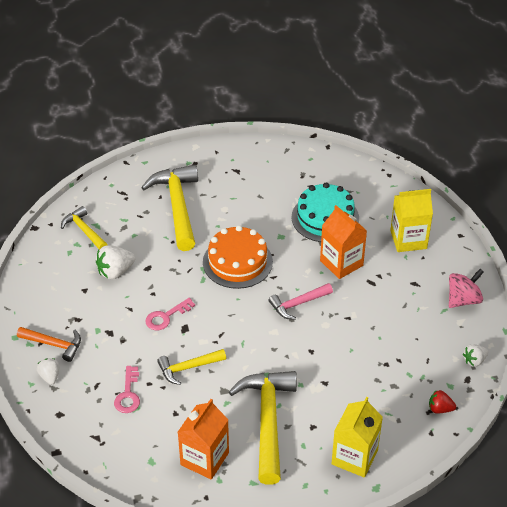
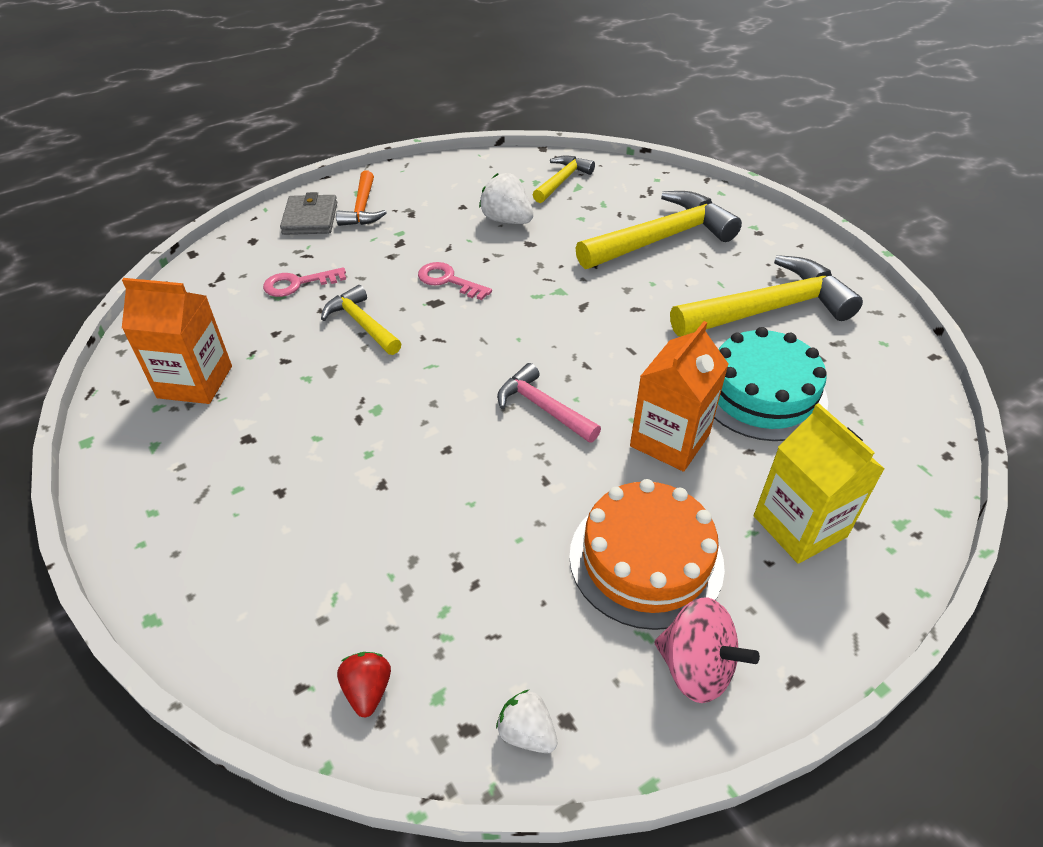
camera: 70 degrees right, 0 degrees up
(50, 376) = (310, 218): white strawberry -> grey wallet
(237, 262) = (593, 320): orange cake -> orange cake (646, 559)
(267, 421) = (279, 432): yellow hammer -> yellow hammer (768, 309)
(354, 457) = (219, 568): yellow carton -> none

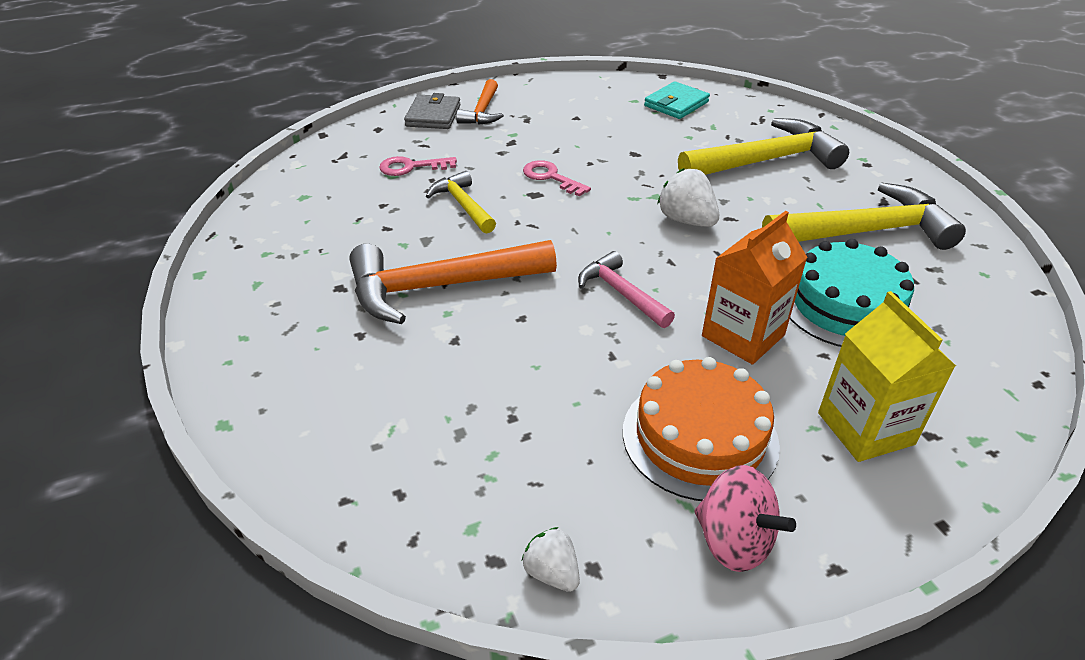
camera: 10 degrees right, 5 degrees down
(195, 382) = (303, 237): orange carton -> none
(355, 424) = (440, 287): none -> orange hammer
(367, 690) = (406, 512): red strawberry -> none
(507, 220) = (616, 132): white strawberry -> white strawberry (686, 220)
(562, 181) = (676, 104): yellow hammer -> turquoise wallet

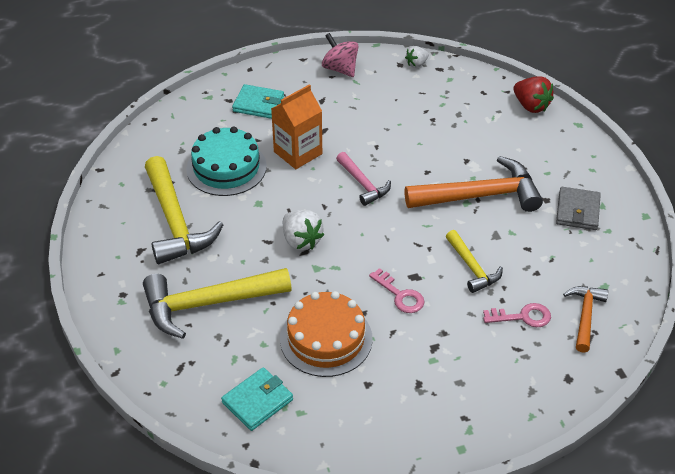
camera: 175 degrees left, 5 degrees up
(304, 462) = (531, 106): none -> red strawberry
(433, 116) = (516, 397): grey wallet -> grey wallet (577, 211)
(482, 111) = (465, 402): orange hammer -> orange hammer (585, 316)
(552, 572) = (416, 64): white strawberry -> white strawberry turned 90 degrees clockwise
(699, 437) = (341, 105): orange cake -> orange cake (326, 338)
(865, 232) = (175, 222): yellow hammer -> yellow hammer turned 105 degrees counterclockwise
(865, 428) = (258, 104): yellow carton -> turquoise wallet

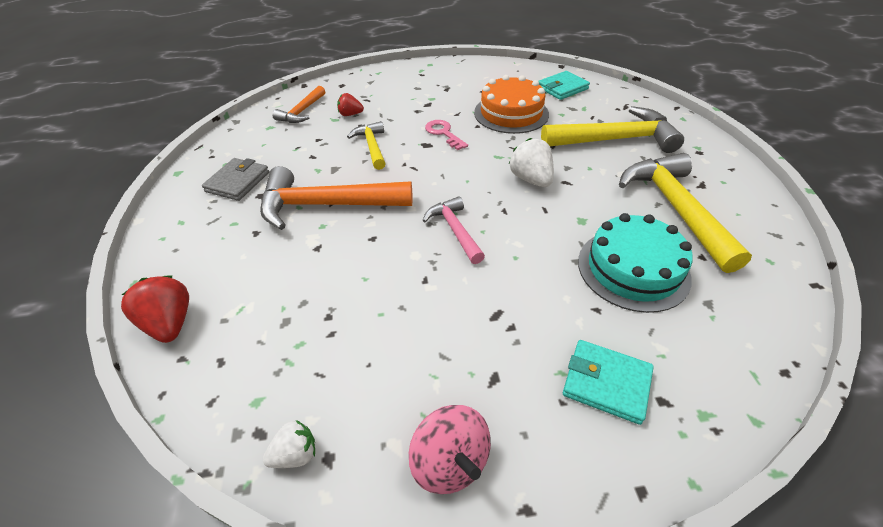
camera: 170 degrees left, 0 degrees up
(298, 153) = (535, 281): orange carton -> none
(522, 317) = (350, 114): pink key -> red strawberry

